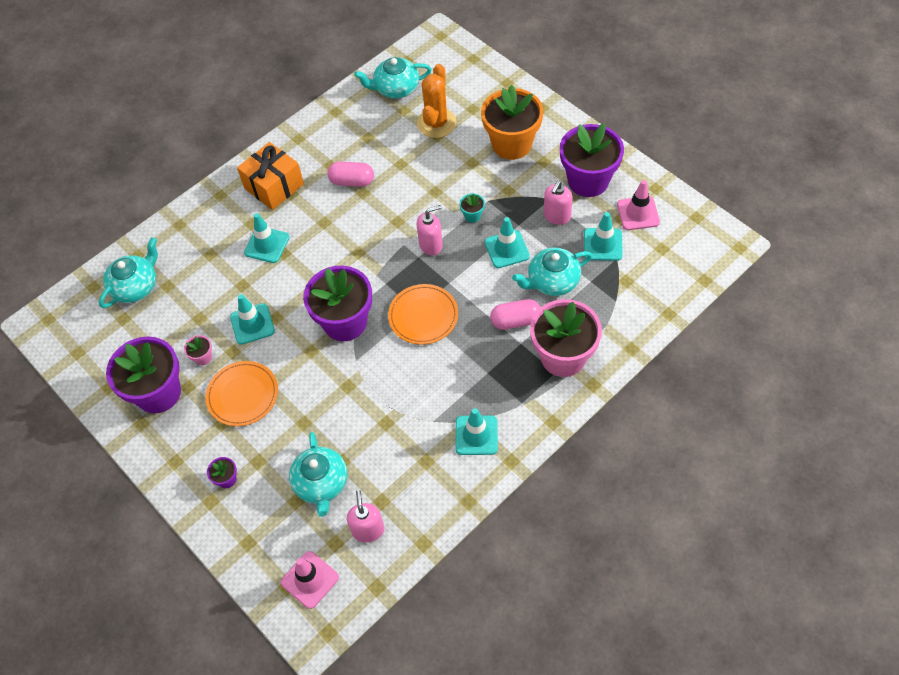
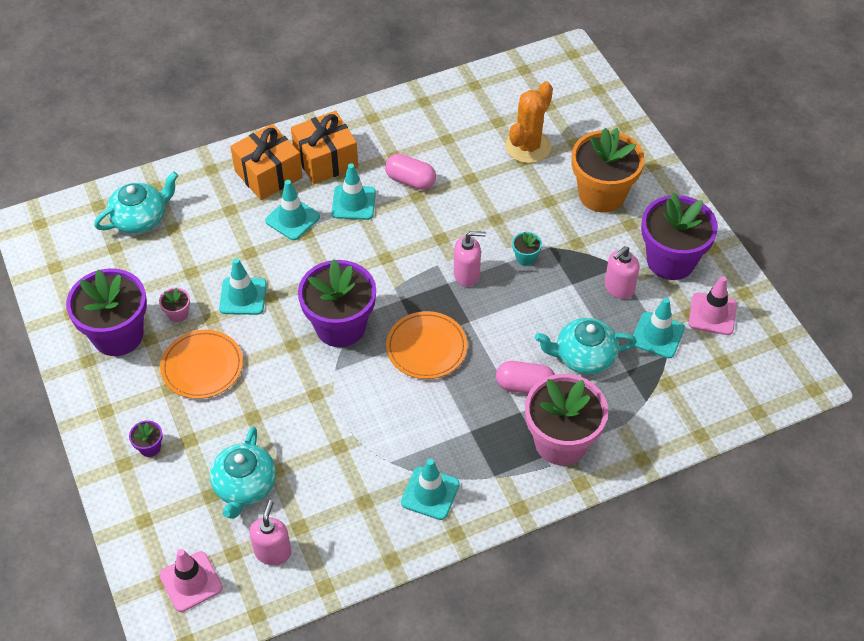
camera: 15 degrees right, 5 degrees down
(230, 214) = (268, 174): none -> orange gift
(396, 88) = (499, 96): turquoise teapot -> none
(507, 249) = (548, 306): turquoise traffic cone -> turquoise traffic cone (353, 203)

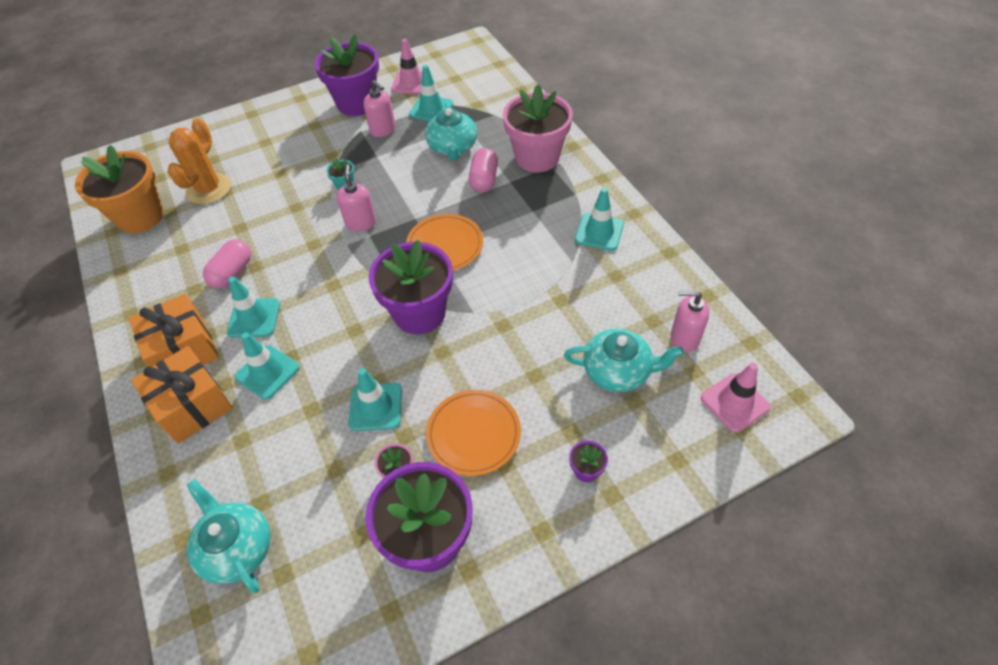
camera: 90 degrees left, 0 degrees up
(528, 146) = (209, 189): orange cactus -> orange cactus turned 75 degrees clockwise
(601, 194) = (279, 141): orange flower pot -> orange flower pot (140, 216)

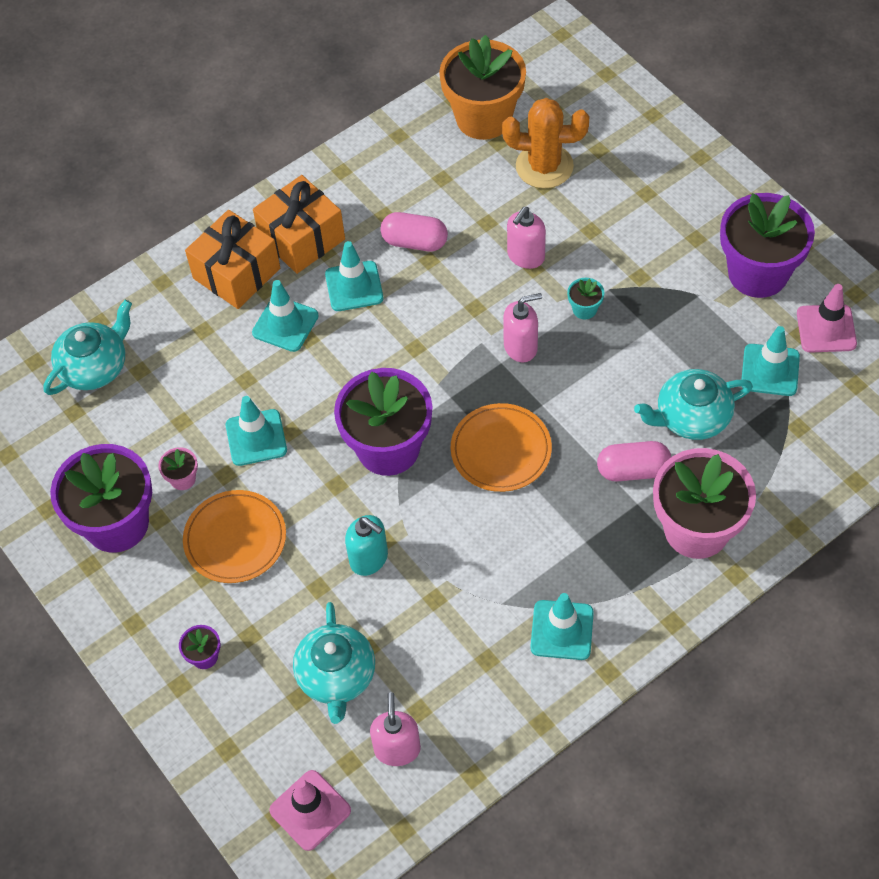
camera: 80 degrees right, 5 degrees up
(383, 130) = (707, 322): pink soap dispenser -> pink soap dispenser (525, 256)
(517, 337) = (369, 558): none -> turquoise soap dispenser

